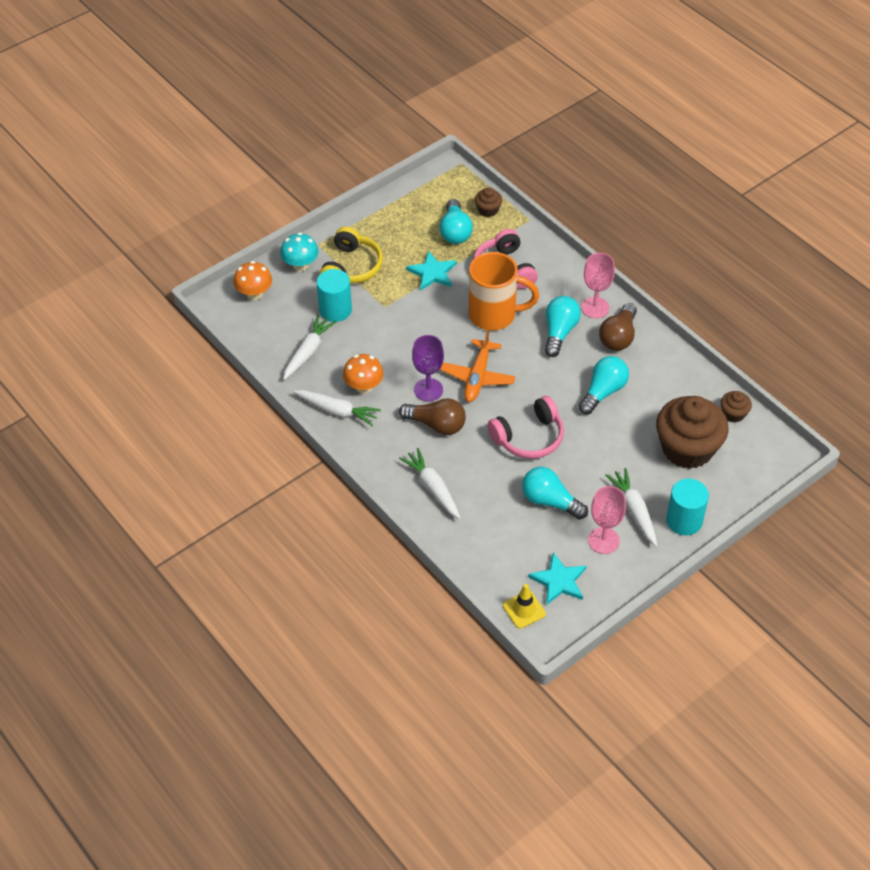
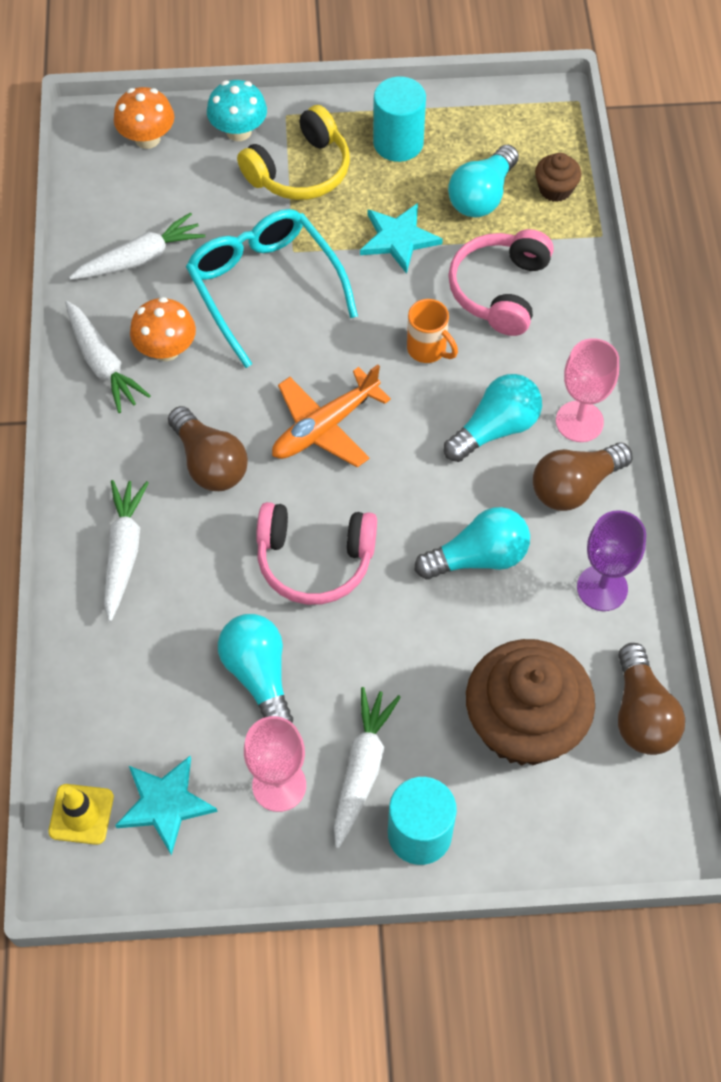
camera: 35 degrees right, 10 degrees up
(335, 310) = (226, 219): turquoise cylinder -> turquoise cylinder (398, 143)
(387, 331) = (265, 288): none -> turquoise glasses
(428, 390) = (244, 405): purple goblet -> purple goblet (602, 588)
(494, 315) = (428, 349): orange mug -> orange mug, size x0.51
(733, 414) = (641, 713): brown cupcake -> brown light bulb

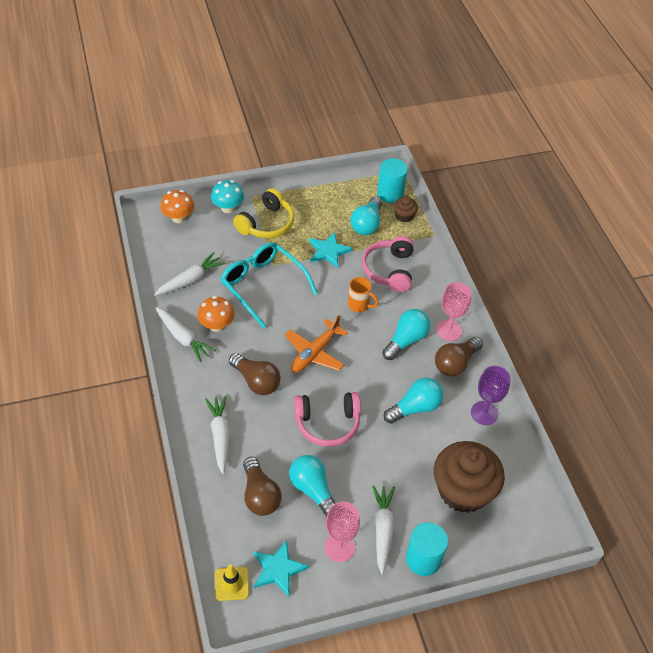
camera: 15 degrees left, 10 degrees down
(398, 143) = (315, 203): turquoise cylinder -> turquoise cylinder (390, 193)
(641, 713) = (523, 474): brown light bulb -> brown light bulb (260, 495)

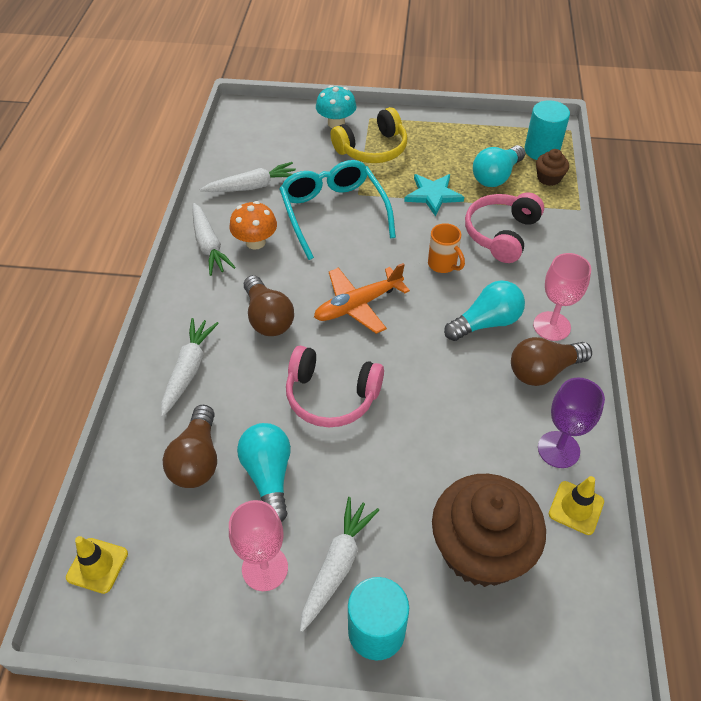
camera: 25 degrees right, 0 degrees up
(178, 218) = (275, 121): orange mushroom -> none
(278, 569) = (167, 568): turquoise star -> none
(415, 408) = (460, 412): turquoise light bulb -> none
(508, 446) = (576, 508): none -> yellow traffic cone

